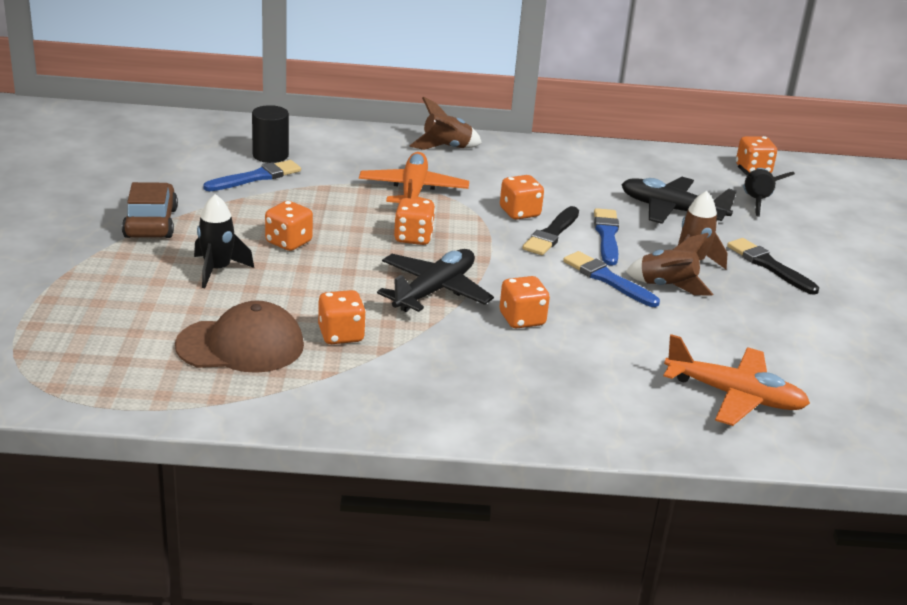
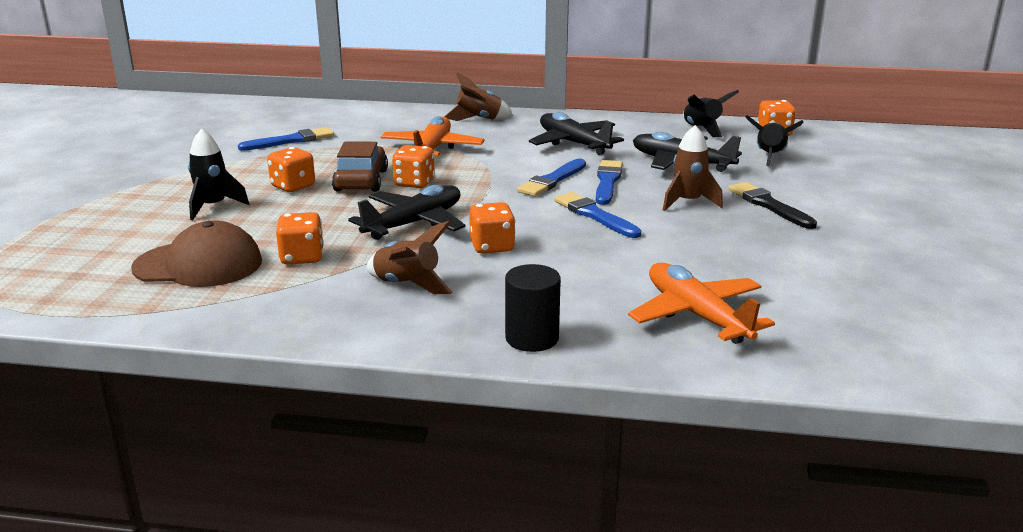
camera: 10 degrees right, 5 degrees down
(150, 223) = (174, 172): brown car -> brown car (361, 180)
(270, 155) = (313, 126): black cylinder -> black cylinder (532, 338)
(519, 213) = (527, 165): orange dice -> none
(551, 234) = (552, 180): black brush -> blue brush
(556, 183) = (573, 143): none -> black plane
(667, 286) = (654, 221): brown rocket -> brown rocket (407, 285)
(680, 164) = (702, 129): none -> black rocket
(735, 396) = (696, 315): orange plane -> orange plane turned 150 degrees counterclockwise

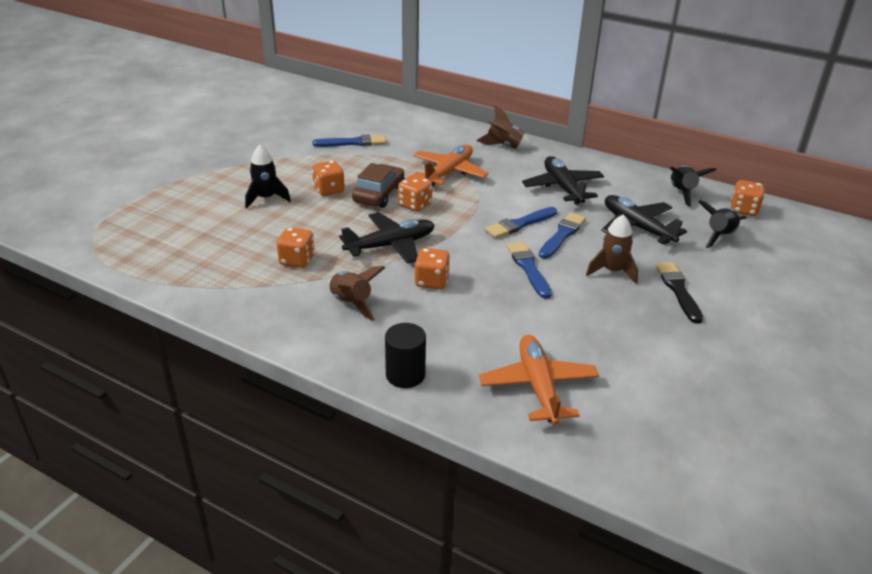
camera: 20 degrees right, 10 degrees up
(198, 265) = (229, 251): brown cap -> none

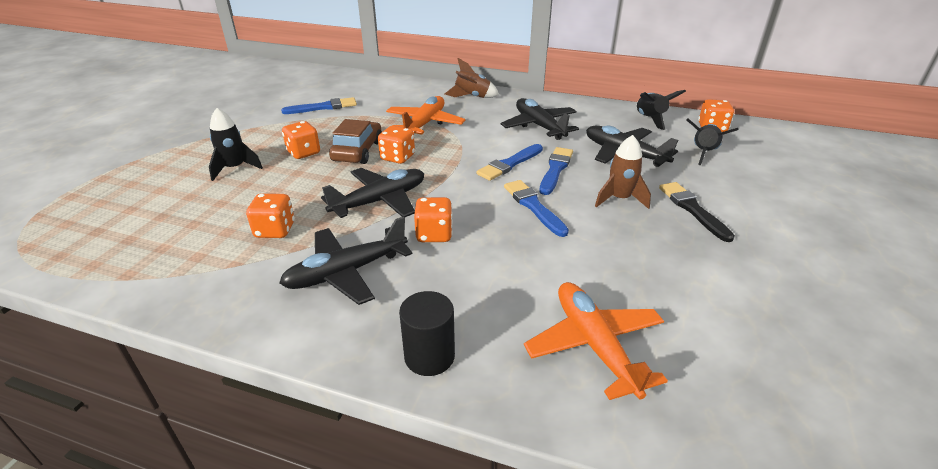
camera: 10 degrees left, 0 degrees up
(351, 303) = (346, 272): brown rocket -> black plane

